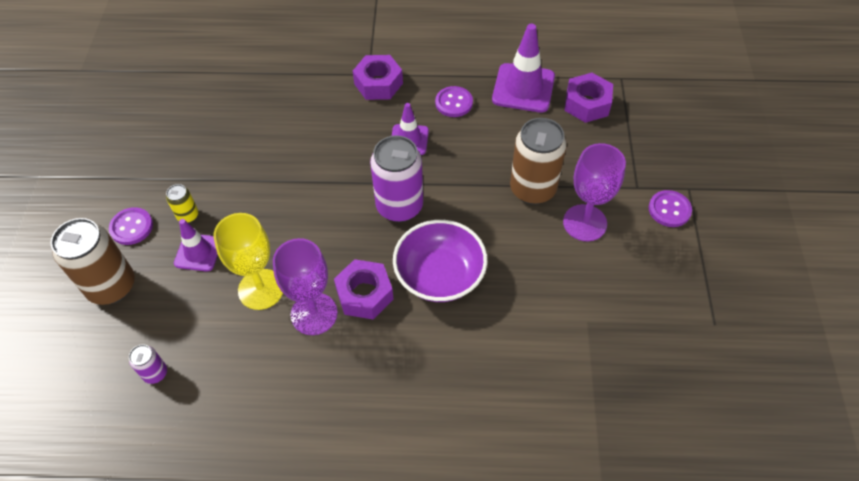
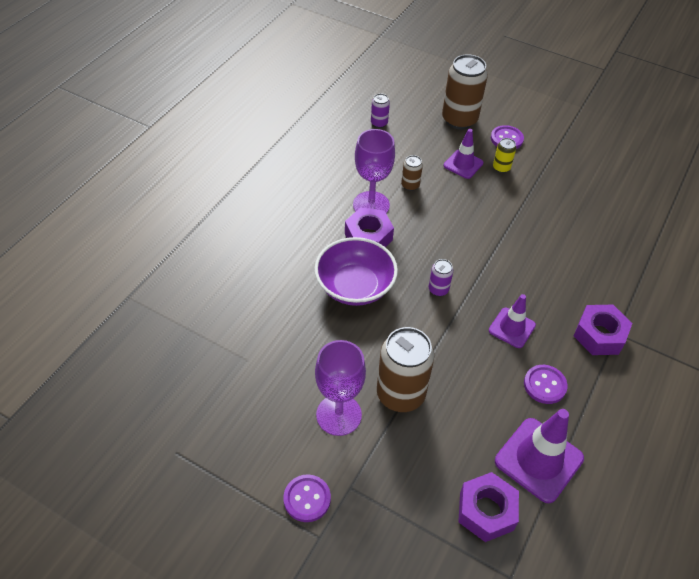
camera: 115 degrees right, 5 degrees down
(261, 289) = (410, 185): yellow goblet -> brown can
(399, 206) = (438, 289): purple can -> purple can, size x0.47

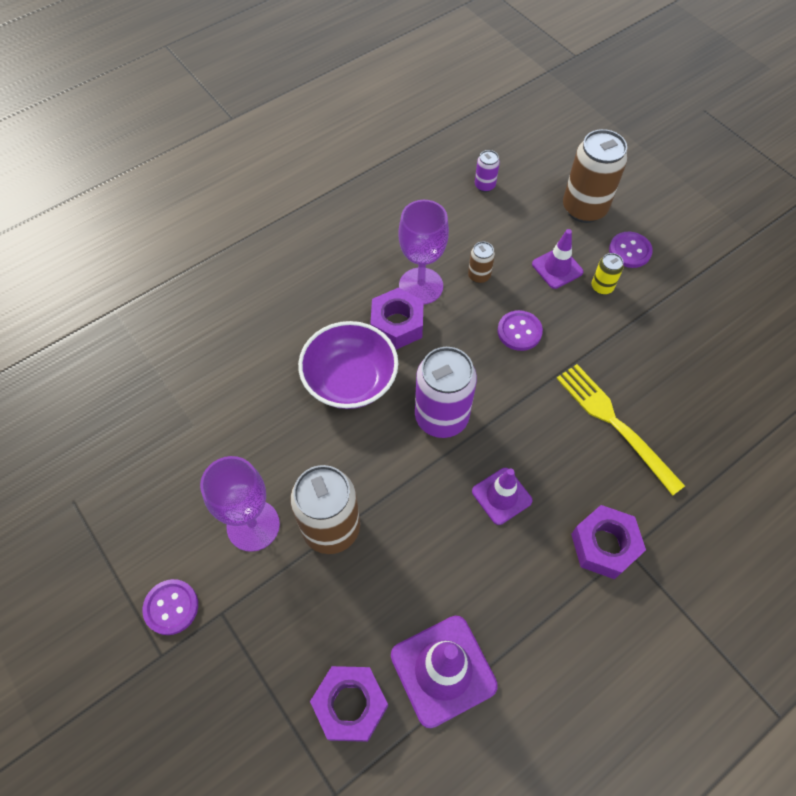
camera: 25 degrees right, 10 degrees up
(438, 289) = (441, 417): purple can -> purple can, size x2.12
(544, 385) = (501, 582): purple button -> purple button (519, 331)
(561, 254) = (614, 423): none -> yellow fork

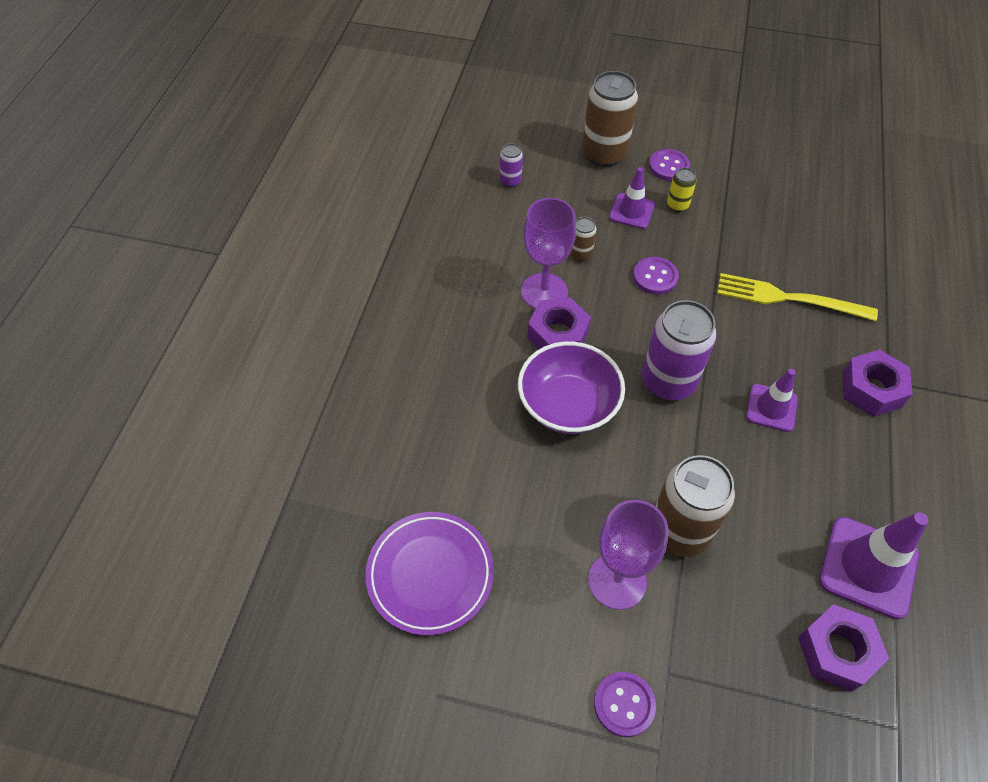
camera: 40 degrees left, 5 degrees down
(144, 424) = (430, 574): none -> purple plate

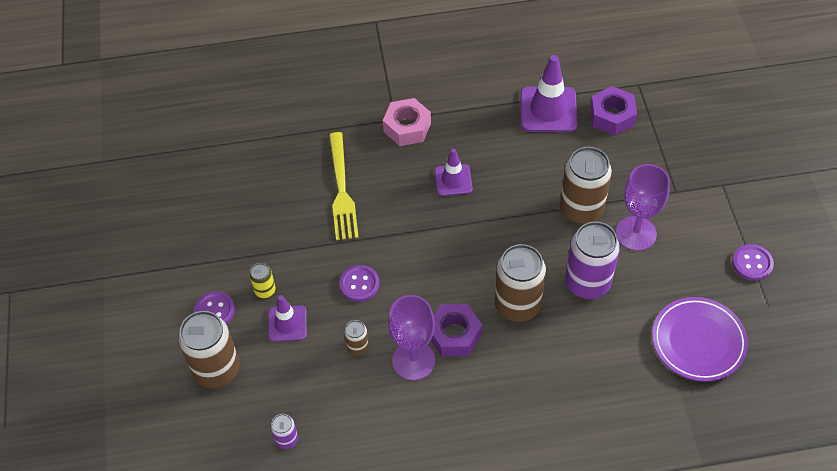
camera: 110 degrees left, 0 degrees up
(568, 404) = (517, 305): purple bowl -> brown can
(624, 704) = (708, 208): purple button -> purple button (752, 263)
(668, 382) = (462, 247): purple can -> purple can (587, 283)
(871, 389) = (407, 127): purple nut -> pink nut

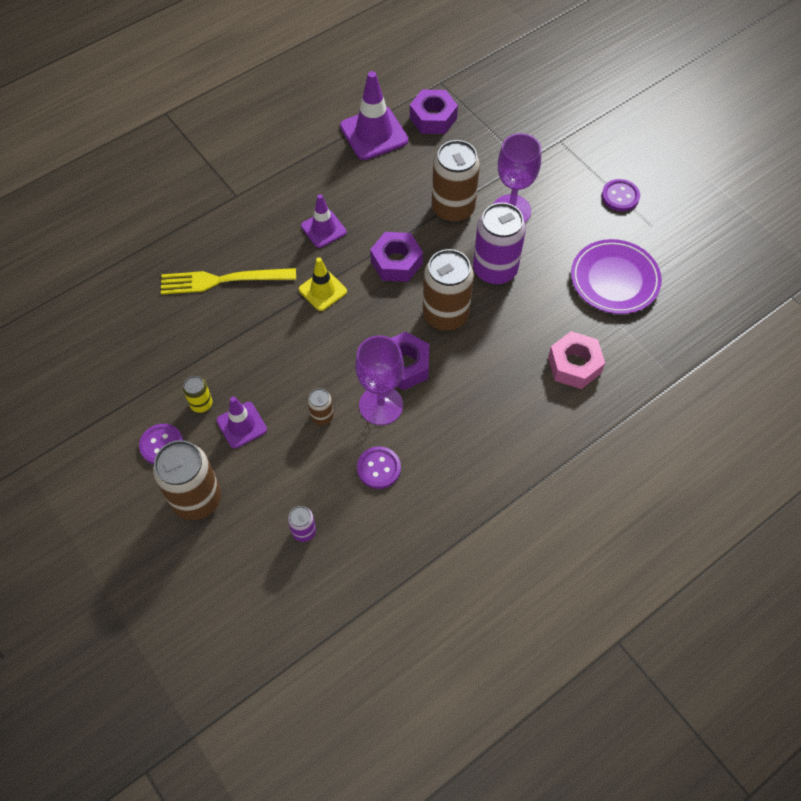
camera: 30 degrees left, 5 degrees up
(341, 190) = (222, 280): yellow fork -> yellow fork turned 120 degrees clockwise
(359, 284) = (290, 359): purple button -> purple button (379, 468)
(407, 127) = (252, 198): pink nut -> pink nut (574, 365)
(421, 235) = (322, 290): none -> yellow traffic cone
(501, 237) = (396, 262): none -> purple nut

